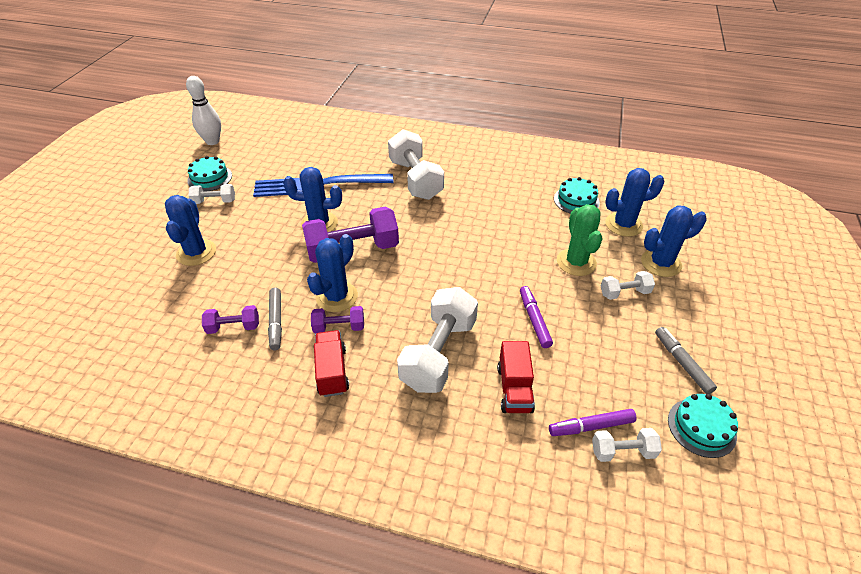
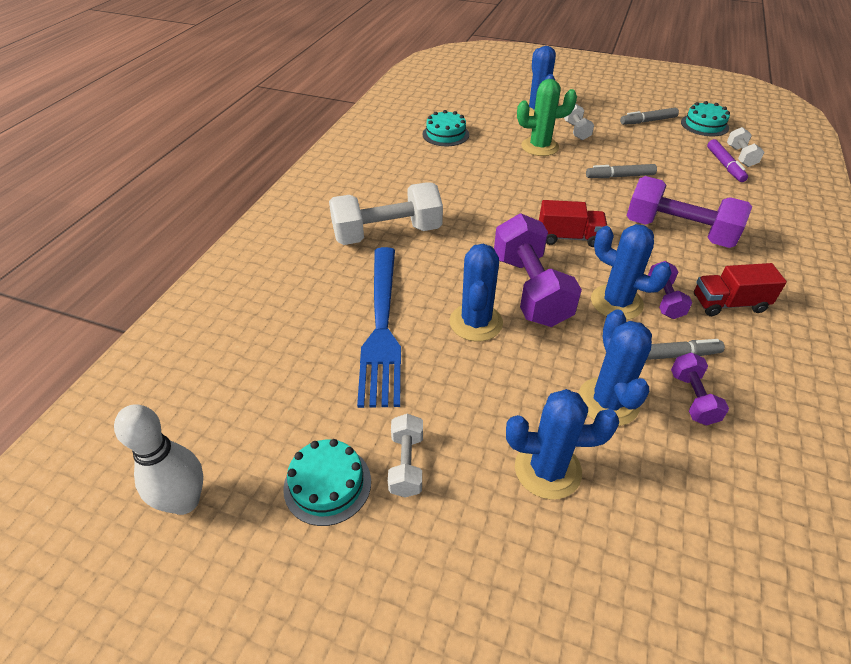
camera: 85 degrees left, 0 degrees up
(438, 353) = (678, 232): white dumbbell -> purple dumbbell
(514, 389) = (703, 195): red truck -> red truck (569, 237)
(534, 320) = (619, 176): purple marker -> grey marker
(623, 225) = (485, 117): blue cactus -> blue cactus (608, 401)

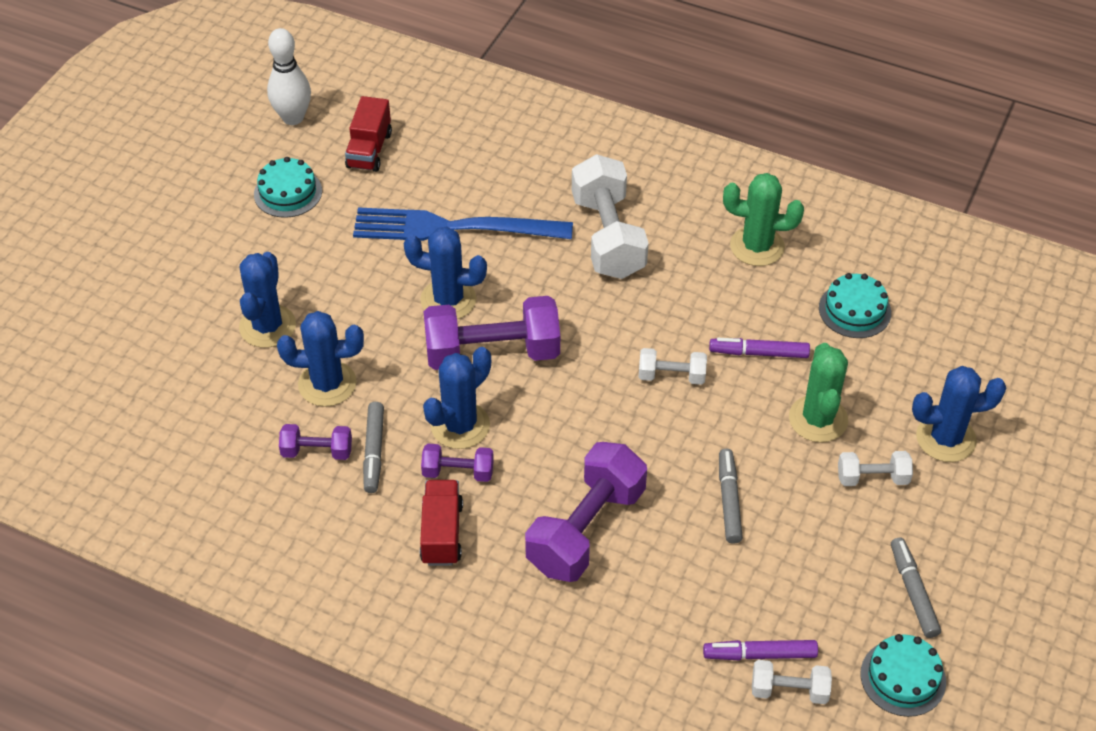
camera: 95 degrees right, 5 degrees up
(392, 168) = (757, 246): none -> green cactus
(406, 464) = (294, 238): white dumbbell -> white dumbbell (671, 376)
(492, 167) = (759, 353): none -> purple marker
(569, 237) = (584, 407): red truck -> red truck (369, 150)

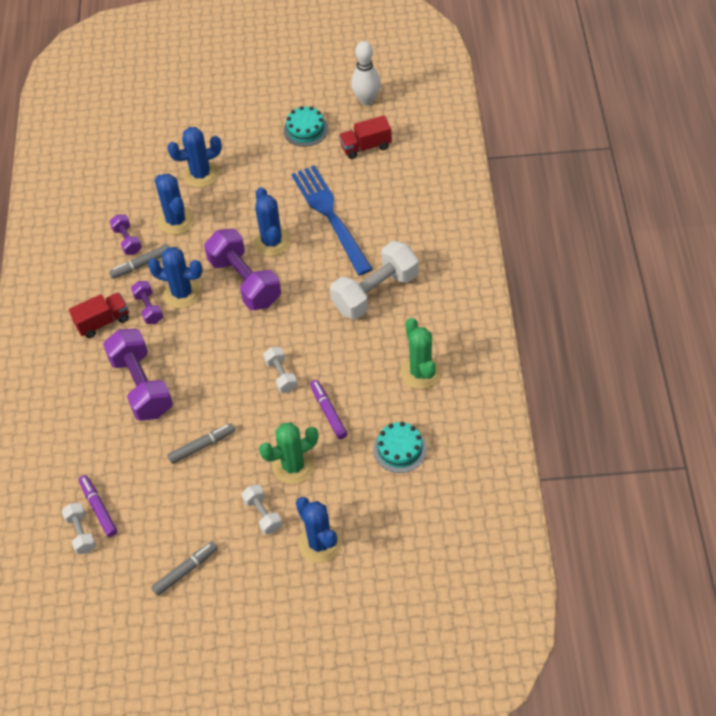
camera: 65 degrees right, 5 degrees up
(586, 529) = (142, 386): purple dumbbell -> purple dumbbell turned 60 degrees clockwise
(903, 678) = (119, 589): turquoise cake -> none

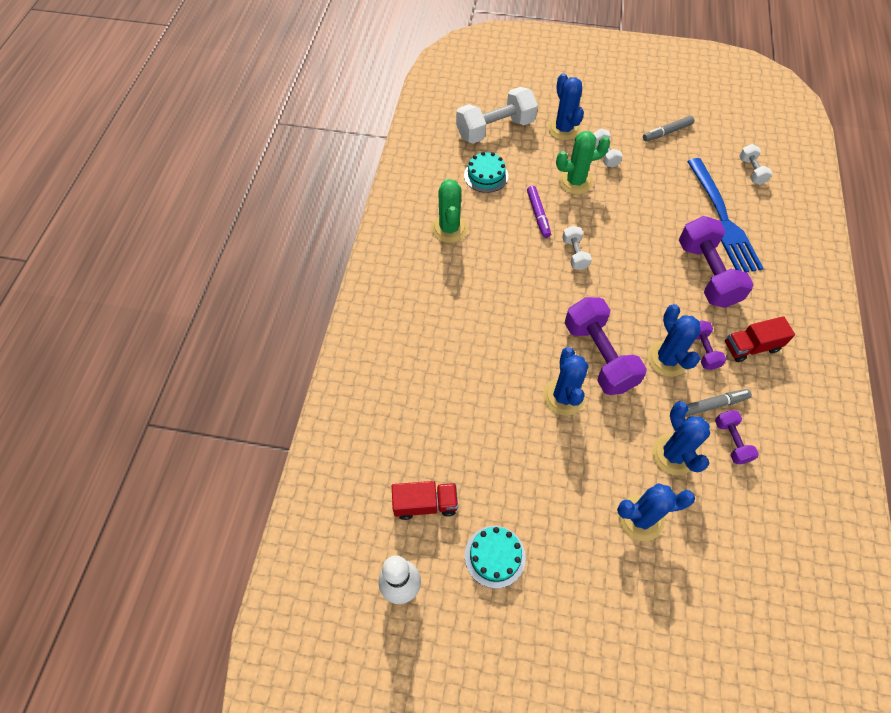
camera: 170 degrees left, 5 degrees up
(98, 508) = (738, 185): purple marker -> none
(182, 293) = (667, 359): blue cactus -> blue cactus turned 45 degrees clockwise
(202, 446) = (651, 212): grey marker -> none
(329, 215) = (493, 414): blue fork -> blue fork (723, 220)
(375, 292) = (468, 311): white dumbbell -> white dumbbell (495, 129)

